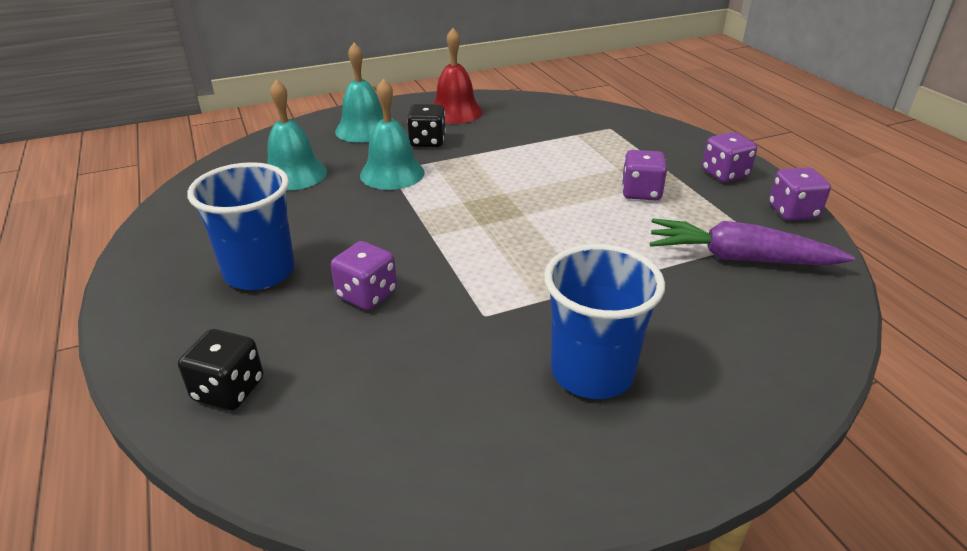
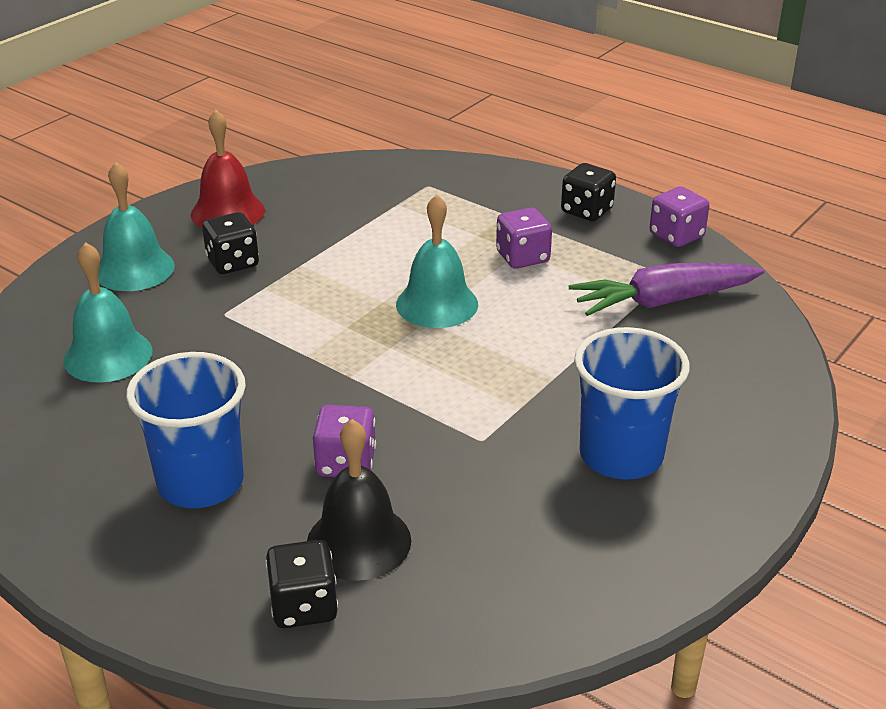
camera: 30 degrees left, 0 degrees up
(316, 357) = (359, 541): none -> black bell
(392, 173) = (231, 317): turquoise bell -> turquoise bell (437, 304)
(724, 174) = (586, 211): purple dice -> black dice

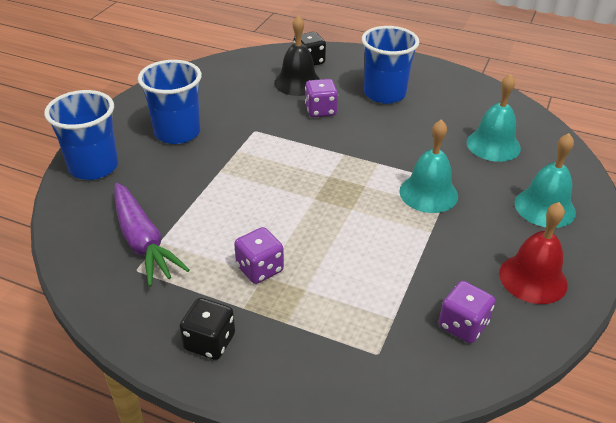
camera: 165 degrees right, 5 degrees up
(232, 263) = (481, 225): black dice -> none
(437, 304) = (312, 212): turquoise bell -> turquoise bell (428, 193)
(663, 301) = (143, 242): purple carrot -> purple carrot turned 90 degrees clockwise
(676, 236) = (123, 321): purple dice -> purple dice (463, 325)
(757, 412) = (93, 167): none -> blue cup

